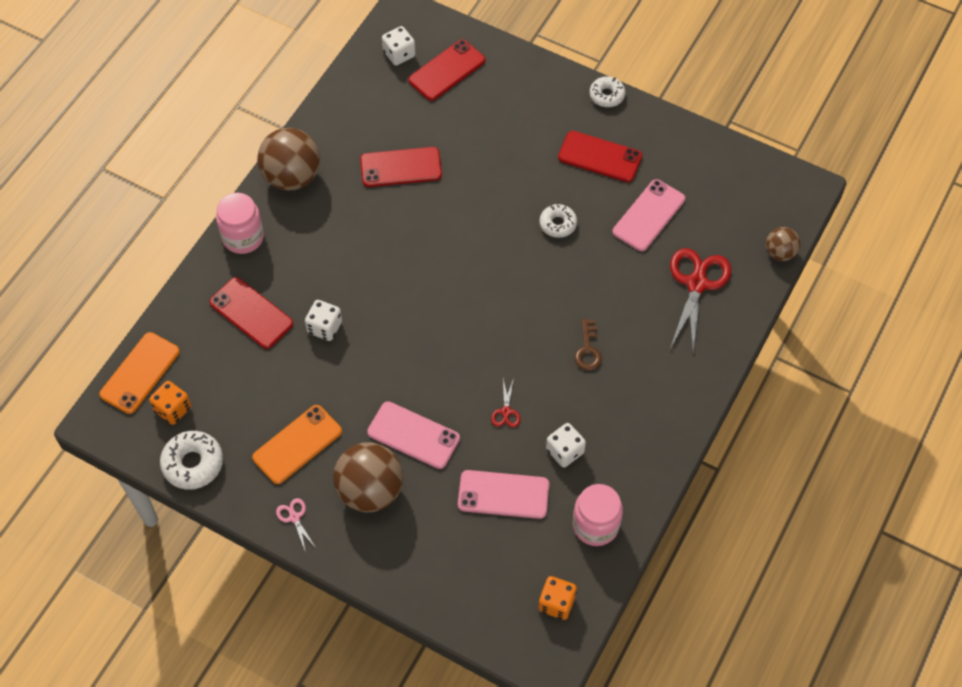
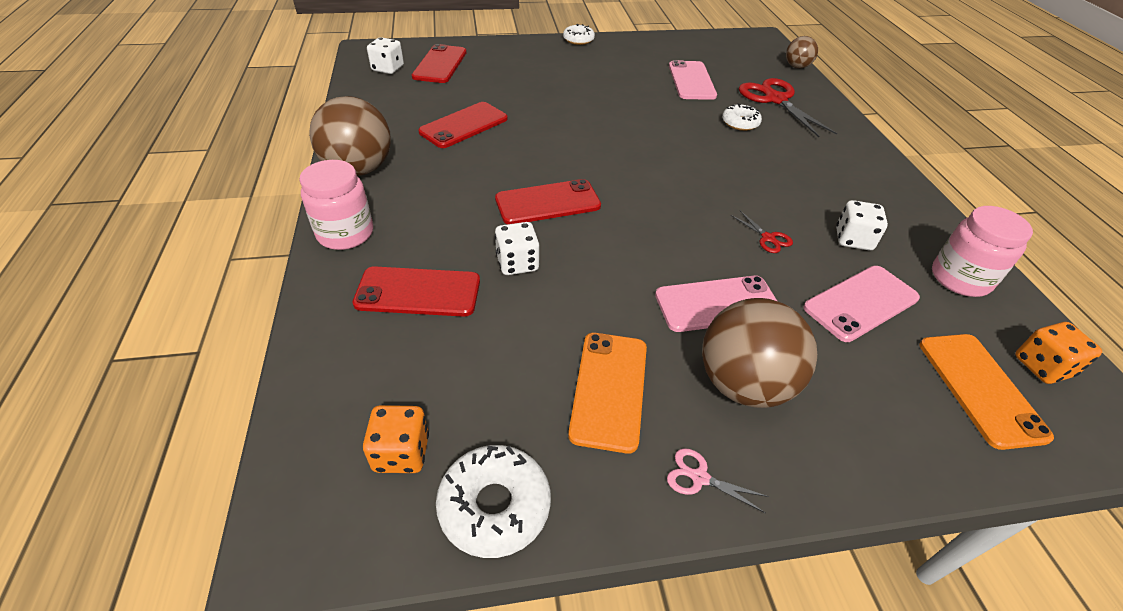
camera: 40 degrees left, 15 degrees down
(140, 373) = (312, 437): orange phone -> orange phone (980, 389)
(558, 224) = (636, 108): white donut -> white donut (740, 123)
(588, 349) = (765, 166): brown key -> none
(600, 157) = (615, 66): red phone -> red phone (547, 202)

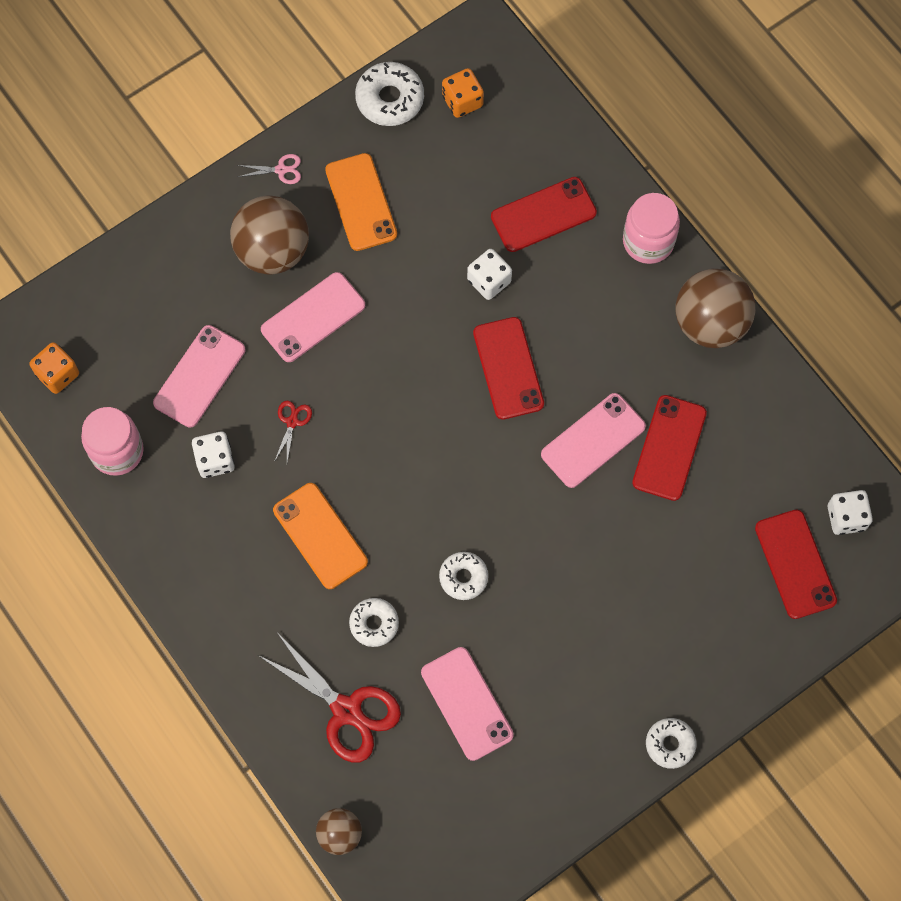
camera: 155 degrees right, 25 degrees up
(515, 146) = (593, 440): none -> pink phone
(547, 202) = (508, 368): red phone -> red phone turned 60 degrees counterclockwise
(662, 121) = (463, 577): none -> white donut
(768, 238) = (292, 422): red scissors -> red scissors turned 75 degrees clockwise
(980, 389) = (105, 328): orange phone -> orange phone (320, 536)

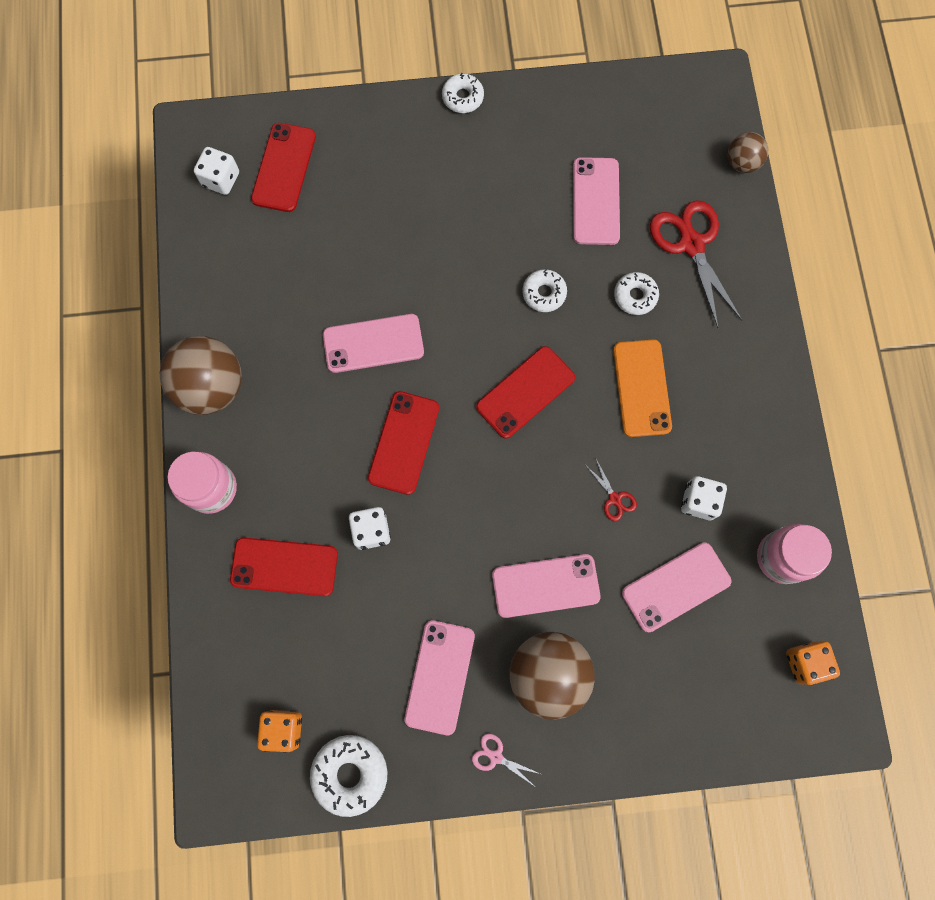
camera: 150 degrees left, 5 degrees up
(292, 422) = (614, 499): red scissors -> red scissors turned 75 degrees counterclockwise
(361, 202) = (439, 676): orange phone -> pink phone
(669, 448) = (317, 304): red phone -> red phone (525, 392)

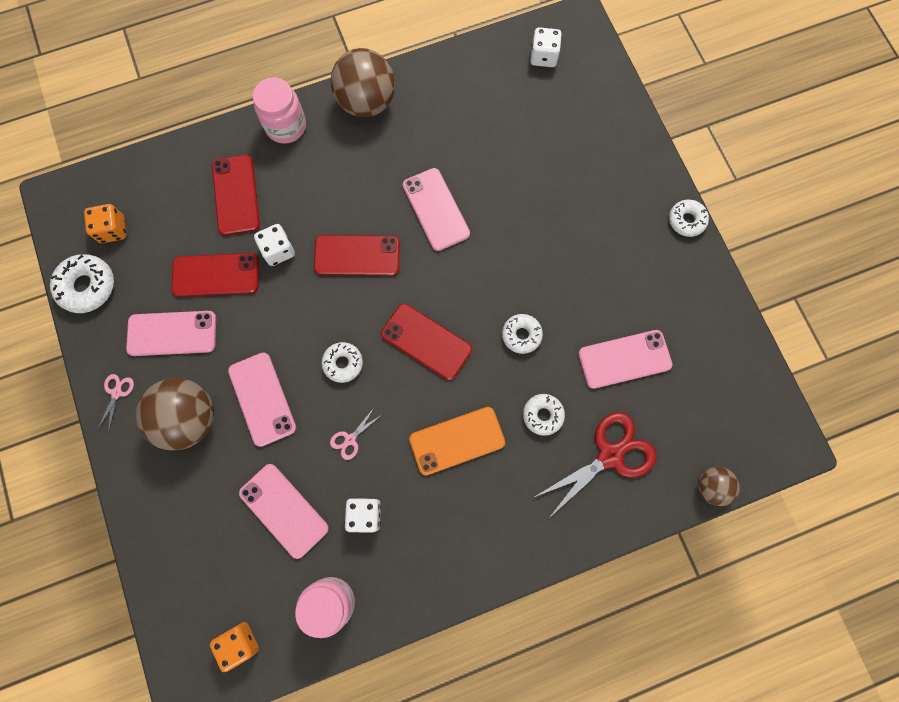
camera: 75 degrees right, 0 degrees up
(284, 167) = (570, 99): red phone -> red phone (216, 275)
(527, 487) = (343, 363): none -> white donut
(614, 499) = (350, 439): red scissors -> pink scissors

